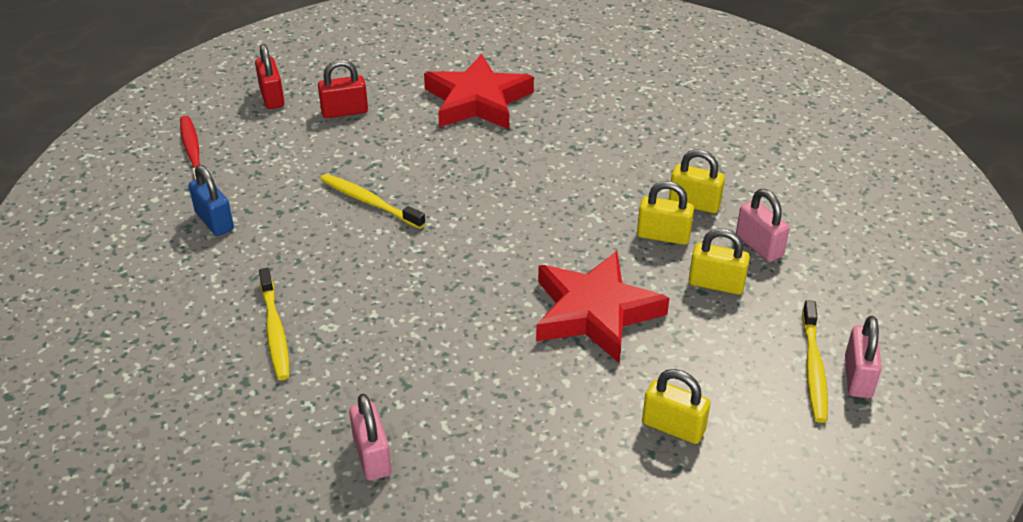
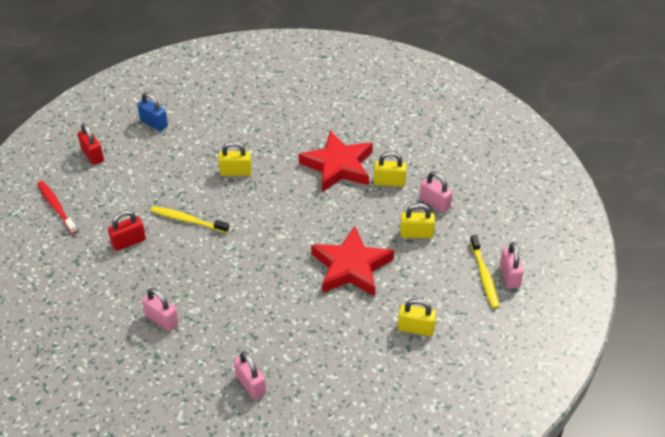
camera: 15 degrees left, 5 degrees up
(214, 221) = (92, 254): blue padlock -> blue padlock (154, 123)
(275, 331) = (162, 320): yellow toothbrush -> pink padlock
(344, 111) = (146, 157): red padlock -> red padlock (128, 242)
(477, 100) = (231, 133): red star -> red star (338, 166)
(663, 236) = (377, 208): yellow padlock -> yellow padlock (235, 172)

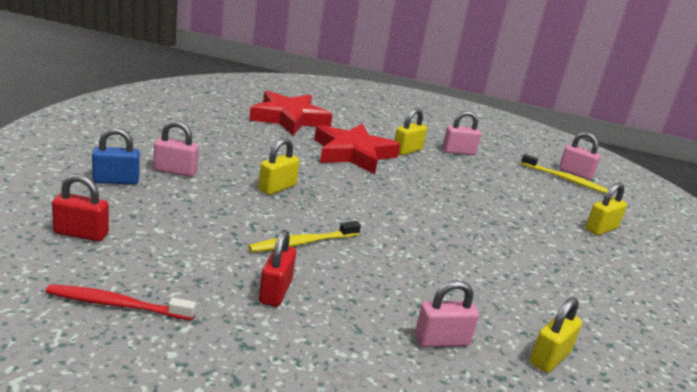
camera: 55 degrees left, 20 degrees down
(250, 384) = (607, 340): pink padlock -> pink padlock (175, 171)
(351, 267) = (491, 212): red star -> red star (289, 118)
(416, 234) = (484, 173): yellow padlock -> yellow padlock (549, 358)

